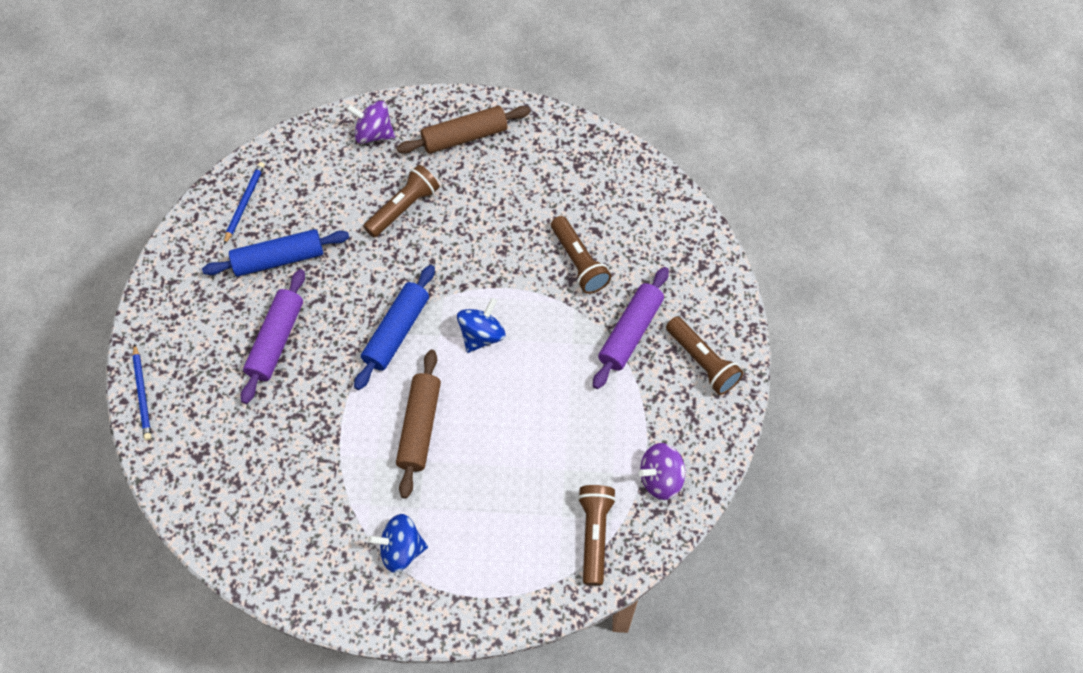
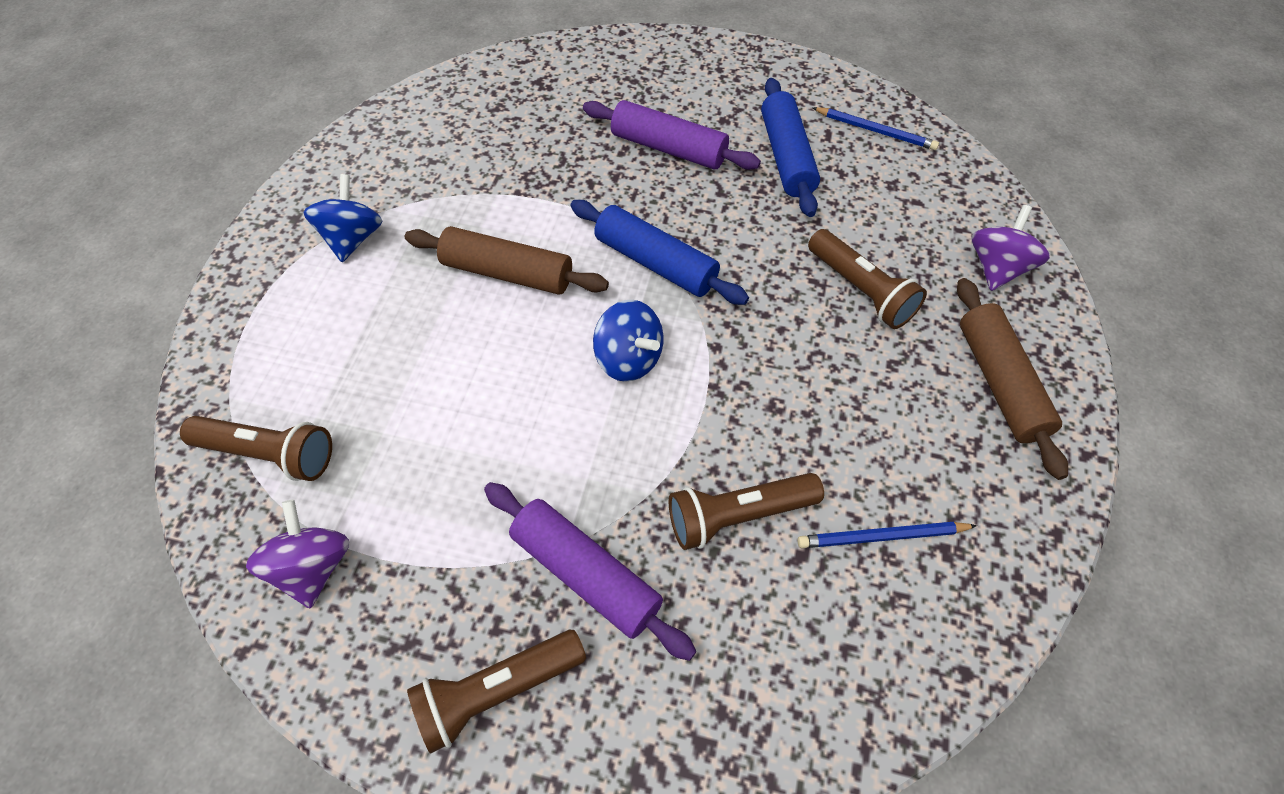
camera: 100 degrees right, 5 degrees down
(142, 394) = (626, 45): blue pencil -> blue pencil (882, 537)

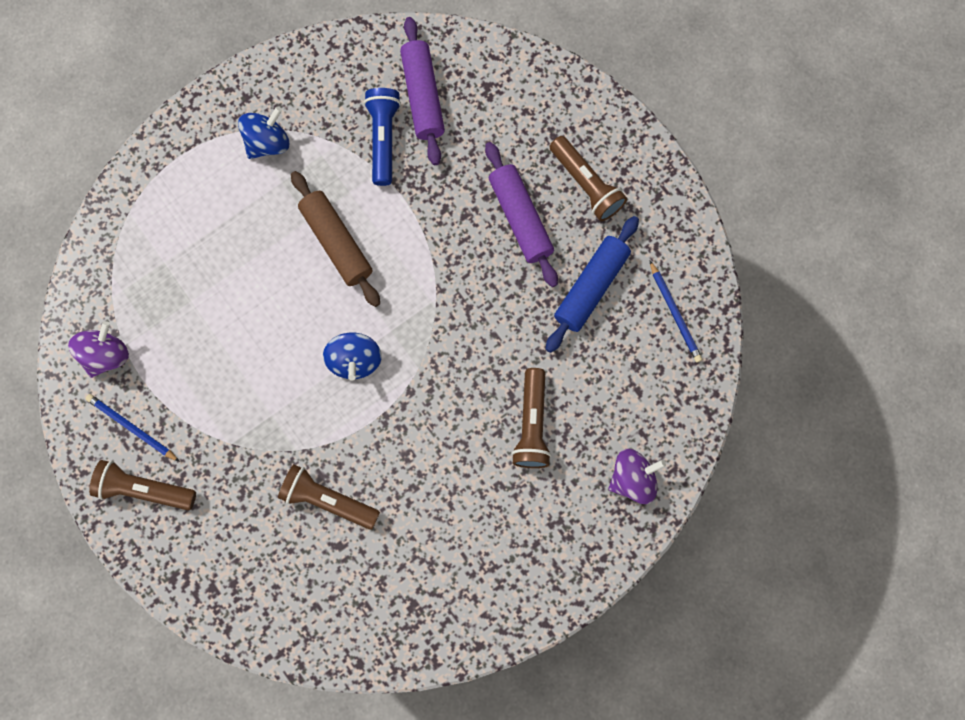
camera: 40 degrees right, 20 degrees up
(269, 454) = (126, 268): brown flashlight -> brown flashlight (586, 184)
(476, 168) = (383, 139): none -> blue flashlight
(586, 574) = (228, 466): purple rolling pin -> purple rolling pin (423, 96)
(655, 263) = (428, 305): blue rolling pin -> none
(882, 537) = (388, 571): blue pencil -> blue pencil (132, 428)
(1000, 383) = (546, 547): brown rolling pin -> none

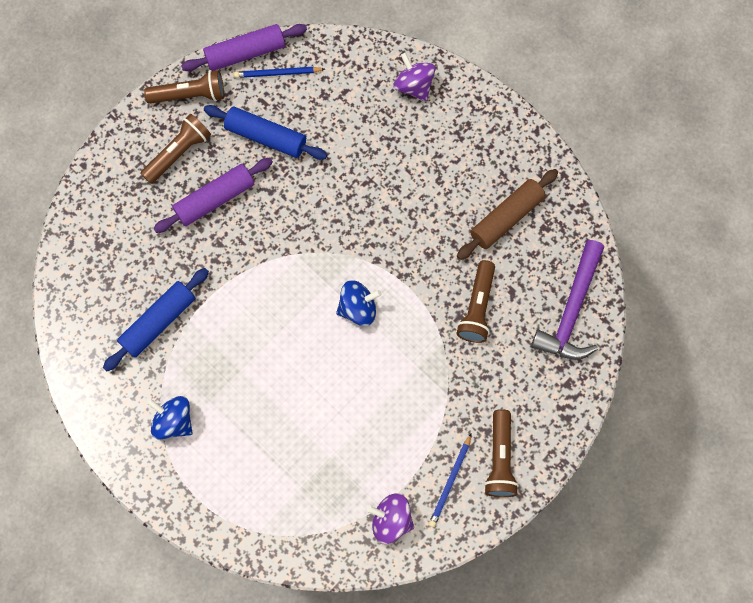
camera: 100 degrees left, 5 degrees down
(300, 614) = (571, 311): none -> purple hammer
(337, 242) = (258, 343): brown rolling pin -> brown rolling pin (506, 218)
(383, 139) = (158, 322): blue flashlight -> blue rolling pin
(423, 96) = (114, 296): purple rolling pin -> purple rolling pin (245, 53)
(532, 424) = (385, 164): brown flashlight -> brown flashlight (190, 95)
(675, 313) = (277, 73): blue pencil -> blue pencil turned 150 degrees counterclockwise

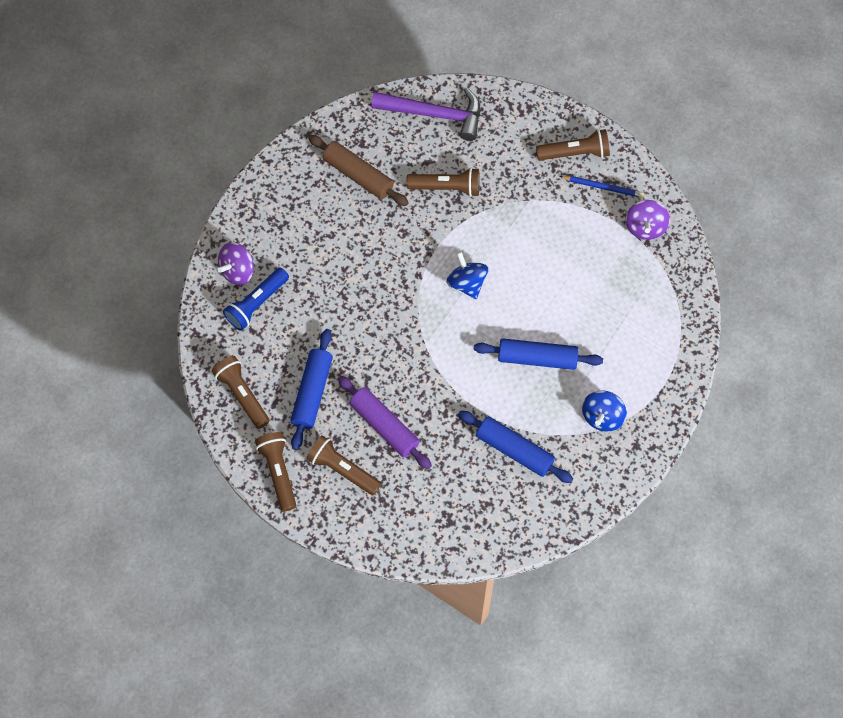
camera: 100 degrees left, 5 degrees down
(245, 53) = (224, 429): purple rolling pin -> none
(255, 365) = (537, 358): none -> blue rolling pin
(277, 73) = (242, 395): blue pencil -> brown flashlight
(373, 99) = (256, 304): none -> blue flashlight

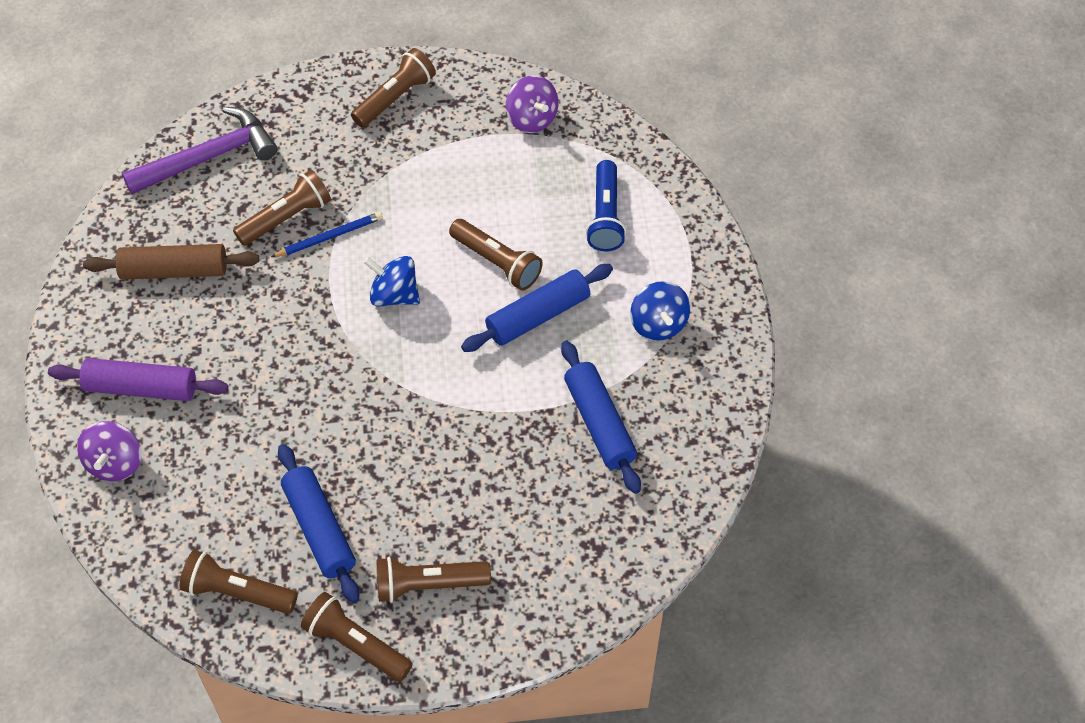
camera: 40 degrees left, 10 degrees down
(256, 304) = (169, 482): blue flashlight -> blue flashlight (605, 216)
(384, 426) = (434, 503): purple rolling pin -> purple rolling pin (141, 388)
(514, 450) = (599, 423): blue rolling pin -> blue rolling pin turned 75 degrees clockwise
(543, 306) = (497, 262): none -> brown flashlight
(603, 187) = (454, 110): blue pencil -> blue pencil (329, 237)

